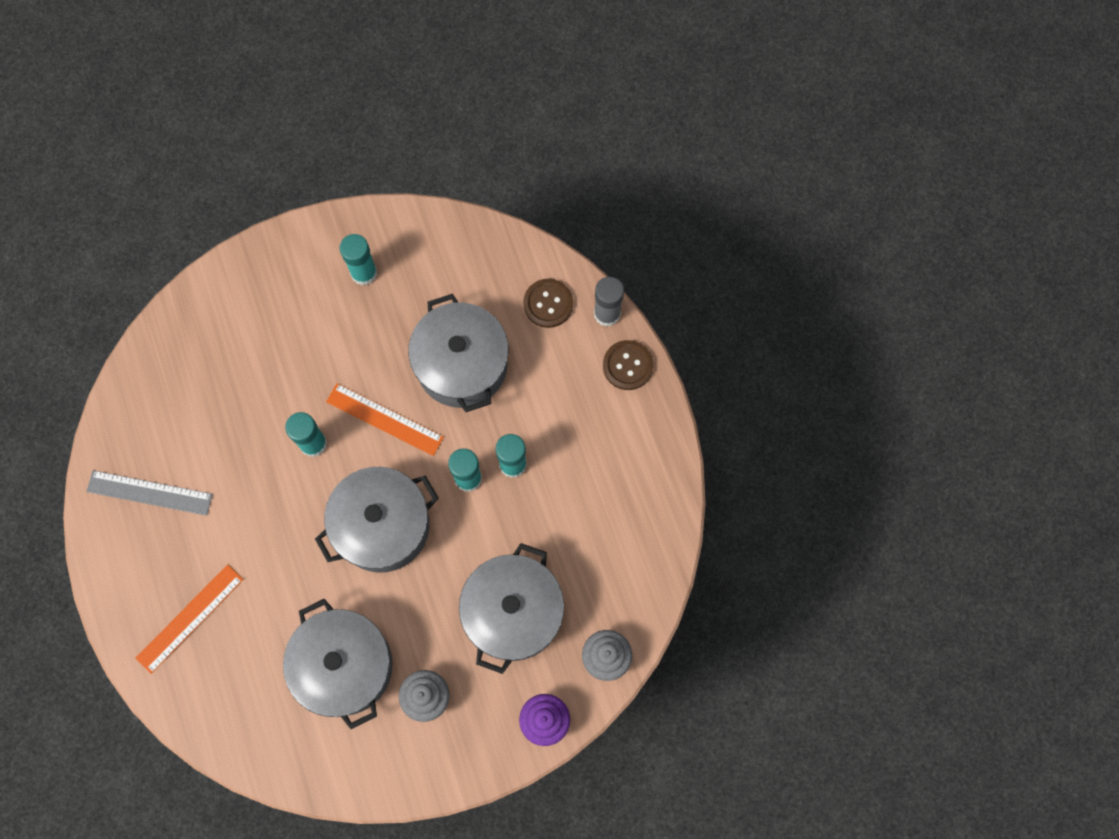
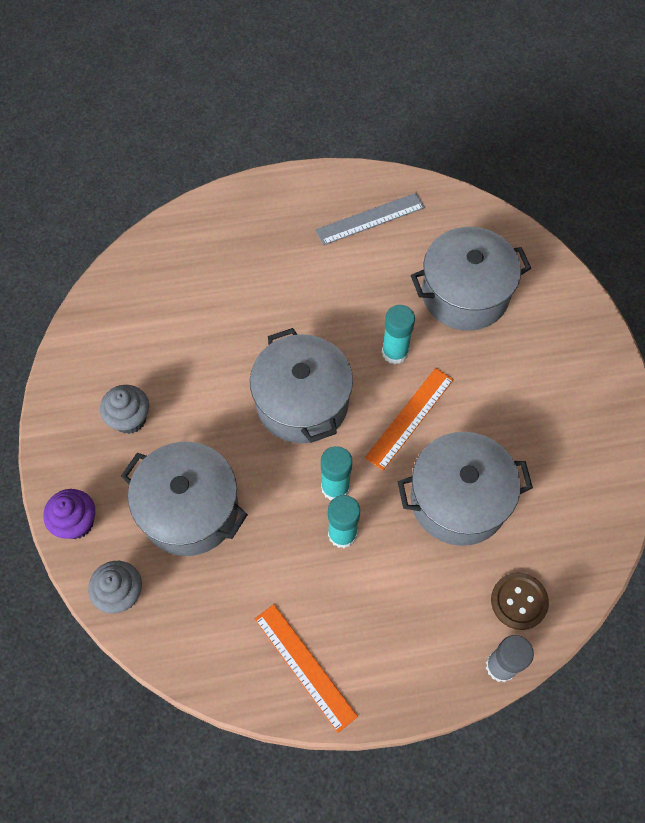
camera: 100 degrees right, 10 degrees down
(149, 493) = (370, 219): grey ruler -> grey ruler turned 45 degrees clockwise
(189, 618) = (251, 238): orange ruler -> orange ruler (305, 666)
(344, 666) = (177, 353): grey pot -> grey pot (465, 294)
(364, 273) = (569, 419): turquoise glue stick -> none
(627, 365) = (435, 678): brown button -> none

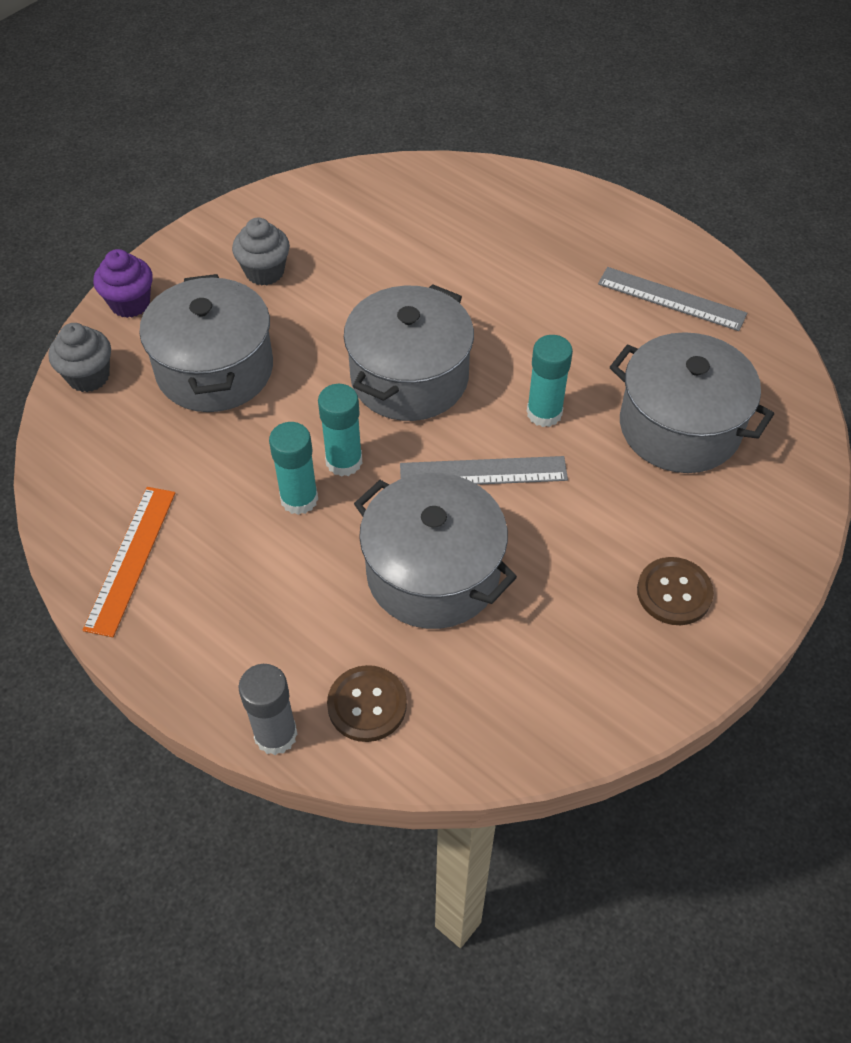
camera: 50 degrees right, 10 degrees down
(409, 418) = (483, 472): orange ruler -> grey ruler
(569, 389) = (674, 592): none -> brown button

